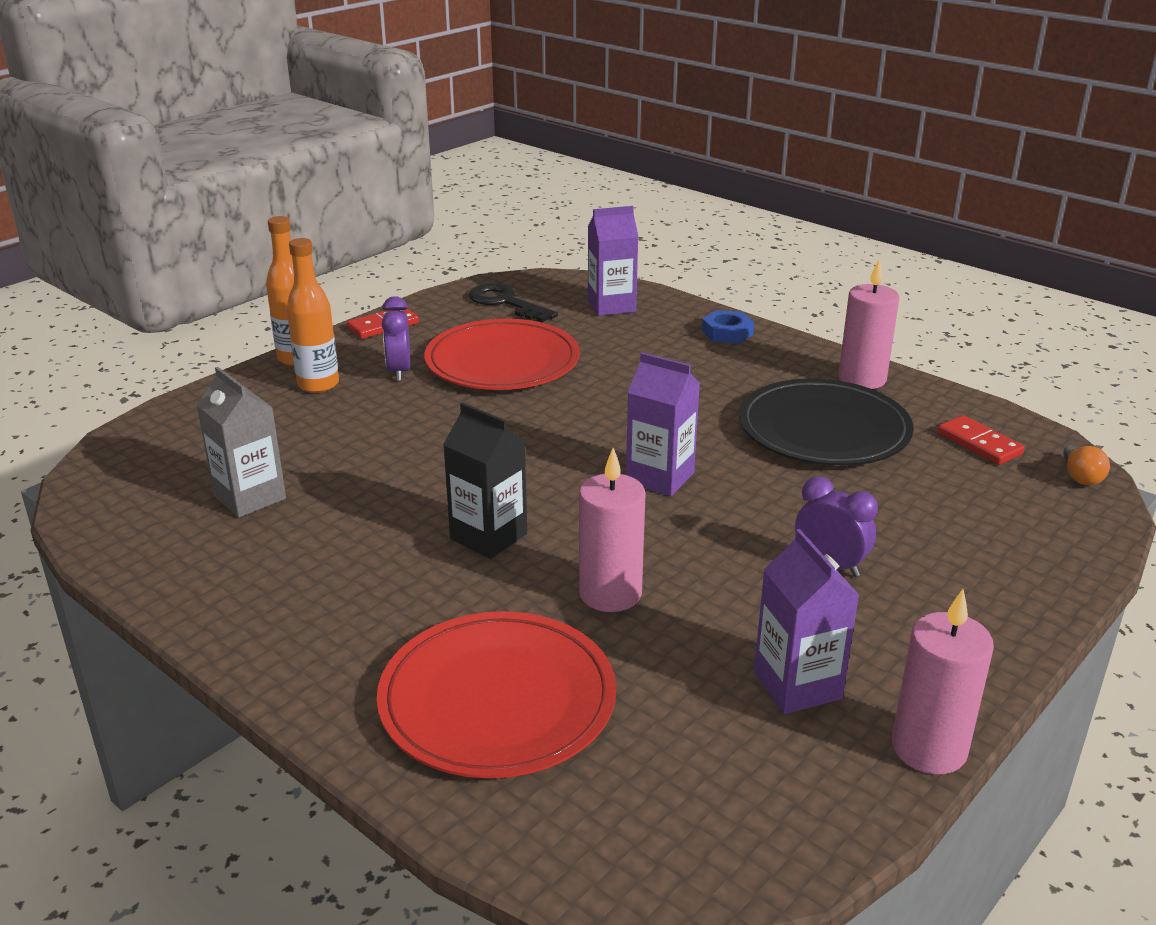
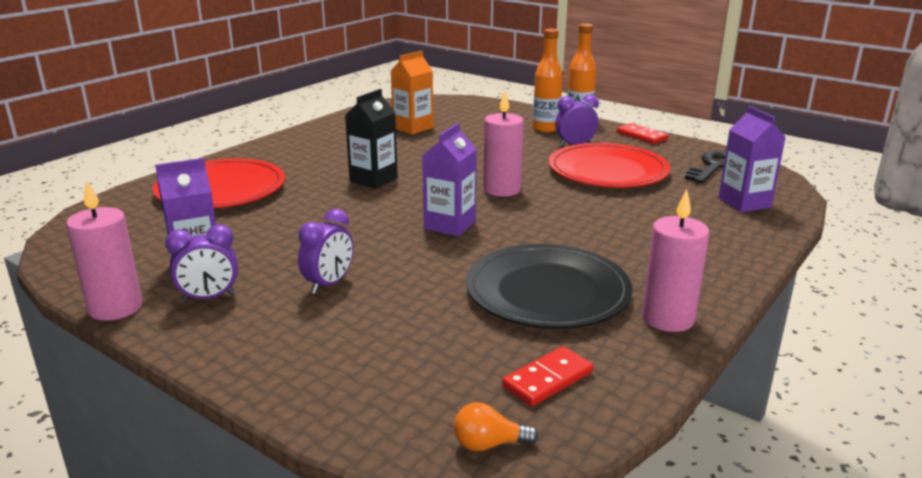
camera: 85 degrees right, 5 degrees down
(250, 497) = (413, 128): grey carton -> orange carton
(610, 593) = (308, 212): pink candle -> pink candle (502, 189)
(727, 332) = (728, 252): blue nut -> none
(883, 662) = (209, 298): none -> purple clock

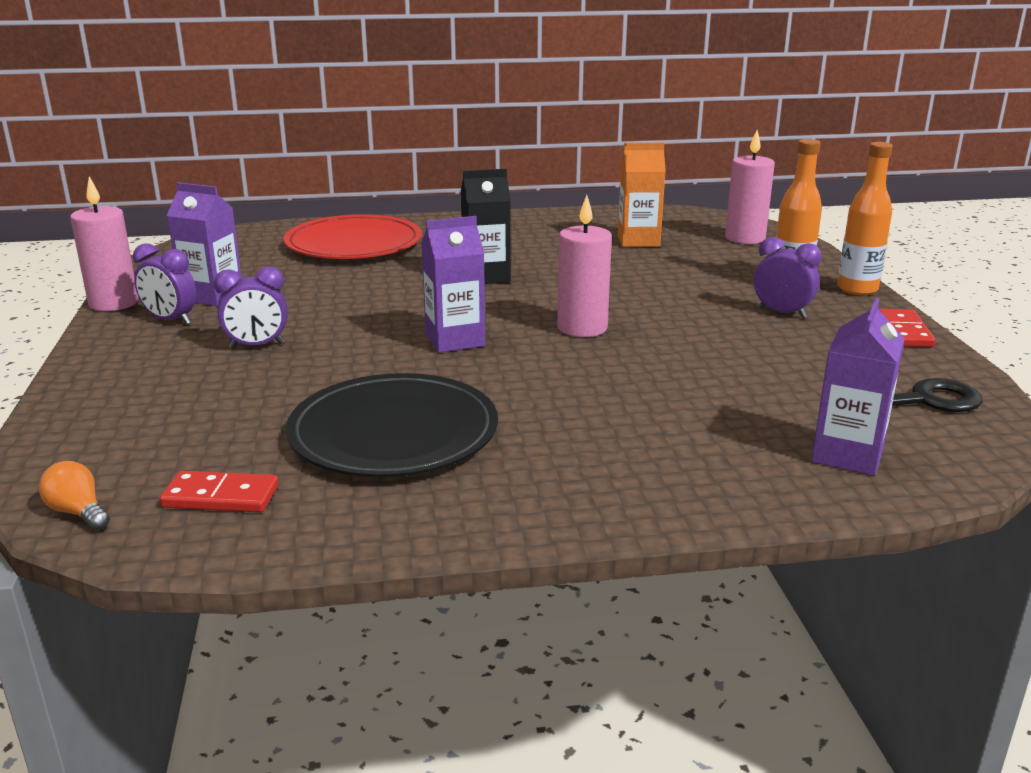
camera: 45 degrees right, 0 degrees up
(608, 171) = (751, 353): red plate -> none
(668, 318) = (438, 512): pink candle -> pink candle (745, 238)

